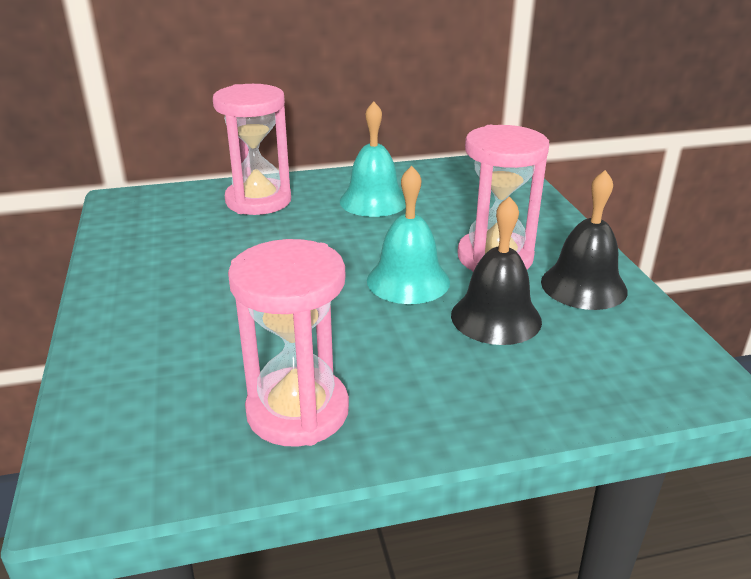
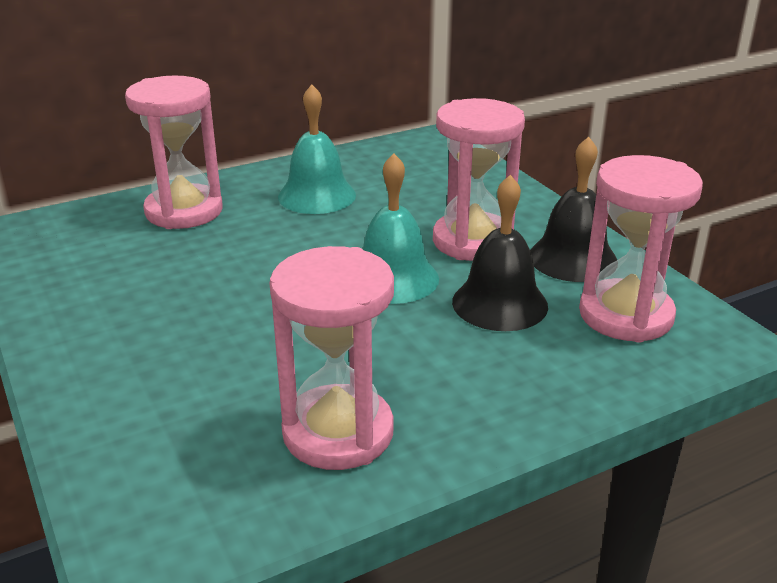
camera: 15 degrees left, 0 degrees up
(614, 347) = (625, 315): none -> pink hourglass

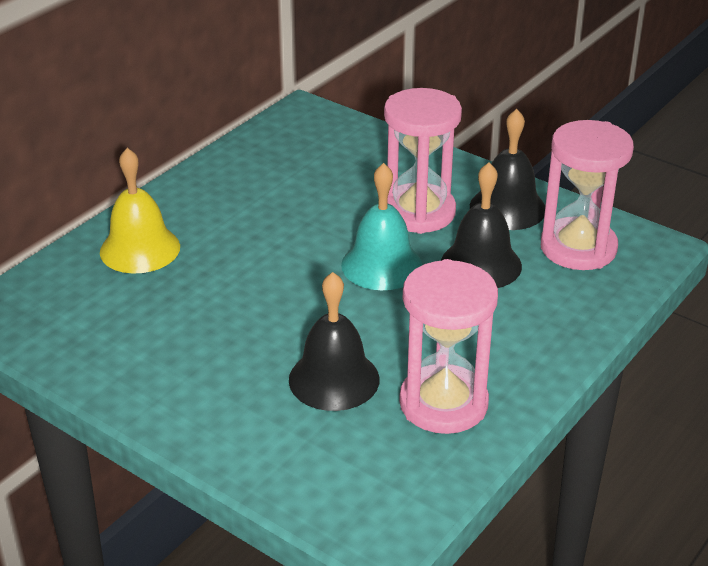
camera: 25 degrees left, 5 degrees up
(184, 211) = (140, 249): pink hourglass -> yellow bell
(246, 371) = (334, 379): none -> black bell
(317, 195) = (248, 201): turquoise bell -> none

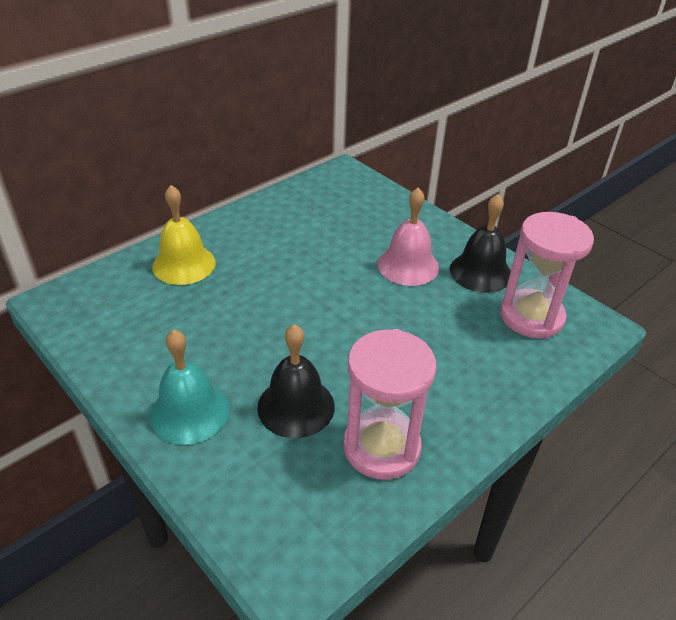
camera: 10 degrees right, 5 degrees up
(381, 265) = (365, 307): turquoise bell -> turquoise bell (189, 412)
(419, 212) = (408, 265): pink hourglass -> pink bell
(481, 264) = (446, 319): black bell -> none

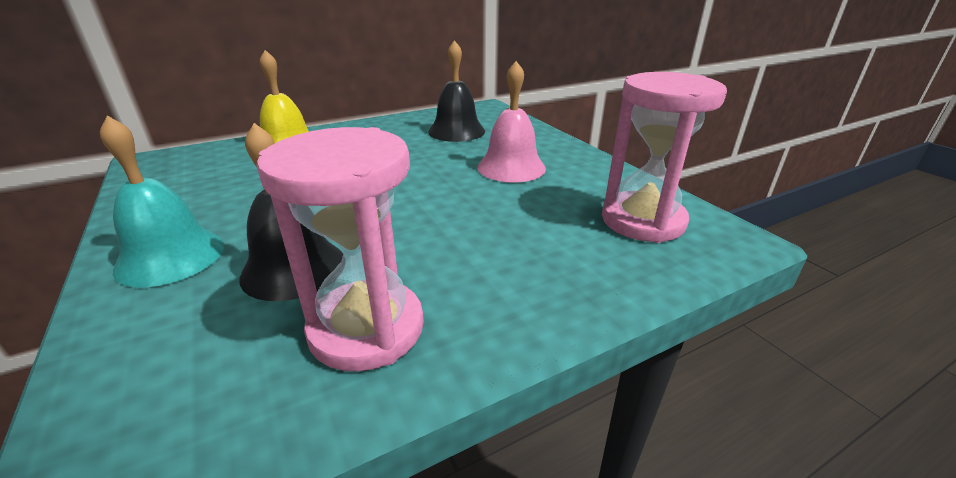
camera: 15 degrees right, 10 degrees down
(480, 272) = (592, 179): black bell -> black bell (456, 131)

